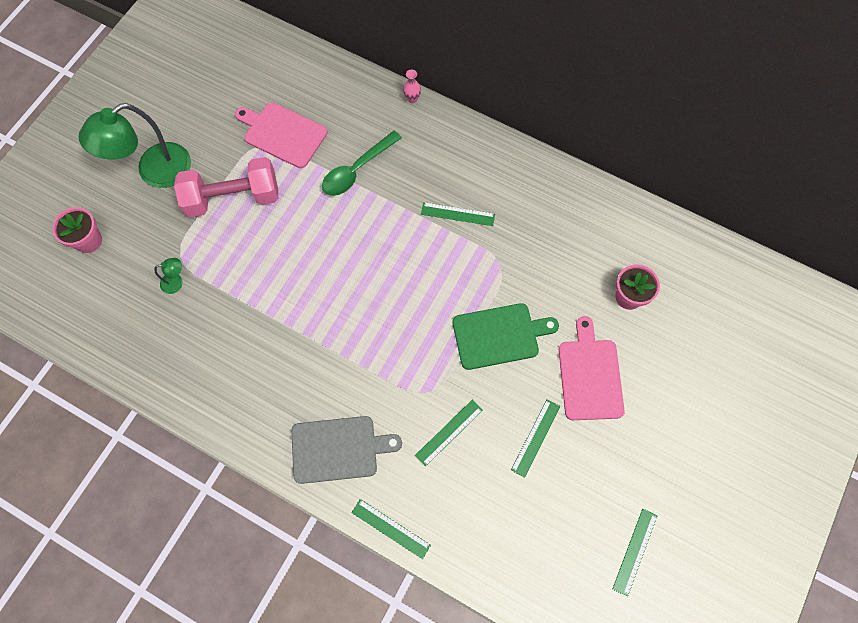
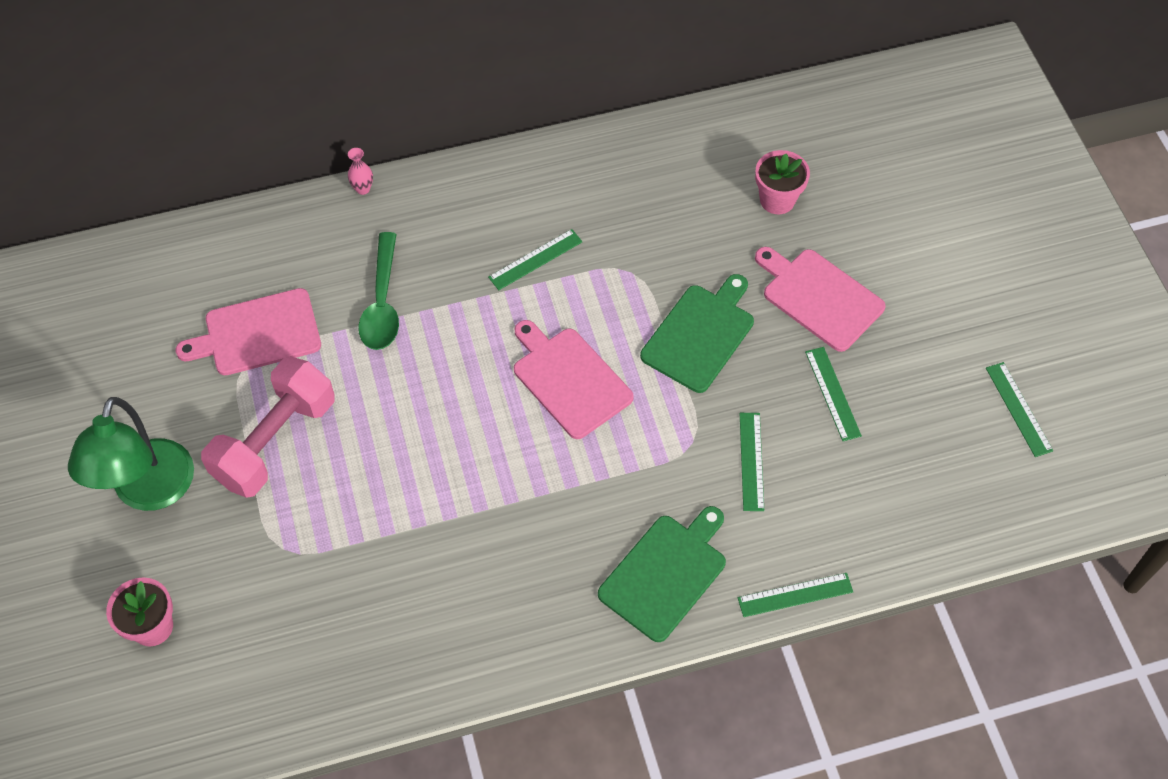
camera: 45 degrees left, 10 degrees down
(176, 282) = (309, 577): green lamp -> none
(338, 449) = (665, 574): grey cutting board -> green cutting board
(404, 296) = (569, 380): none -> pink cutting board

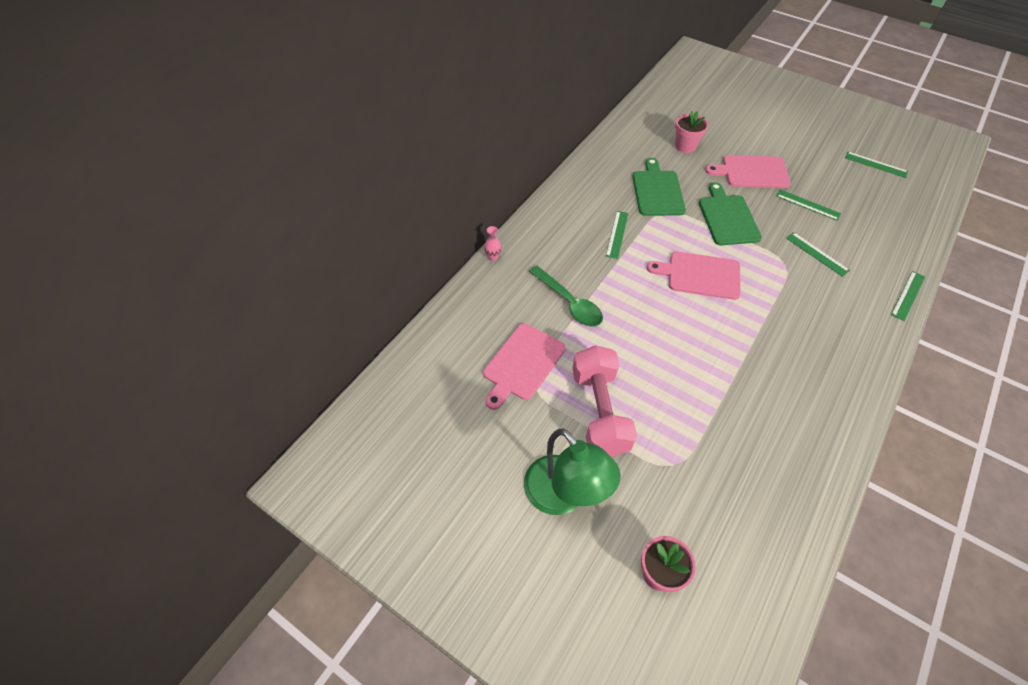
camera: 40 degrees left, 5 degrees down
(665, 574) = (851, 328): green cutting board -> green cutting board (657, 191)

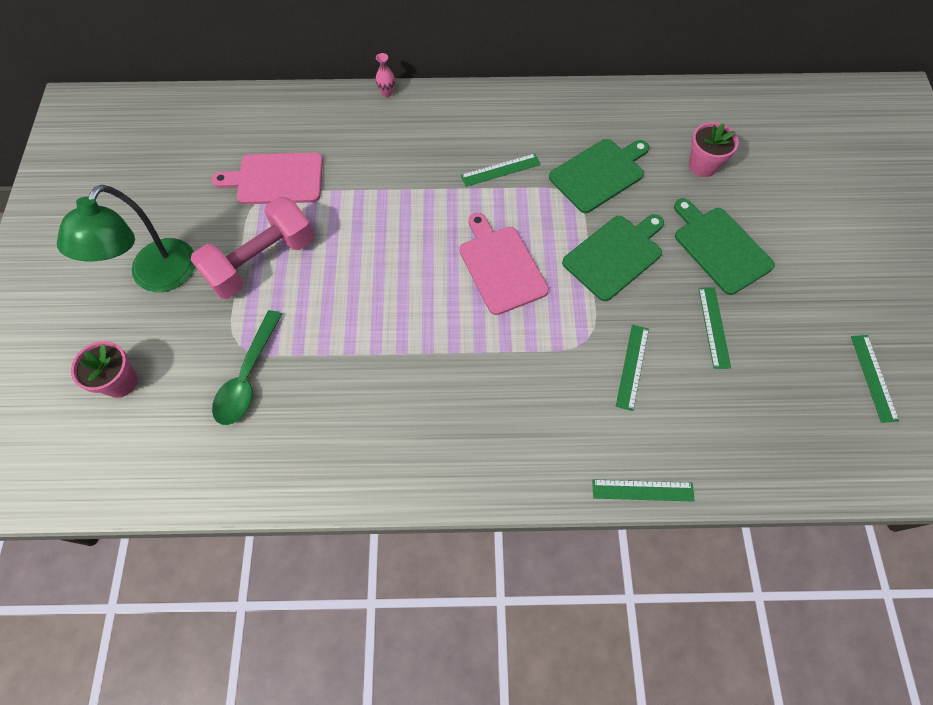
camera: 55 degrees right, 10 degrees up
(569, 303) = (375, 177): green spoon -> green spoon (247, 377)
(752, 172) = (720, 247): pink cutting board -> green cutting board

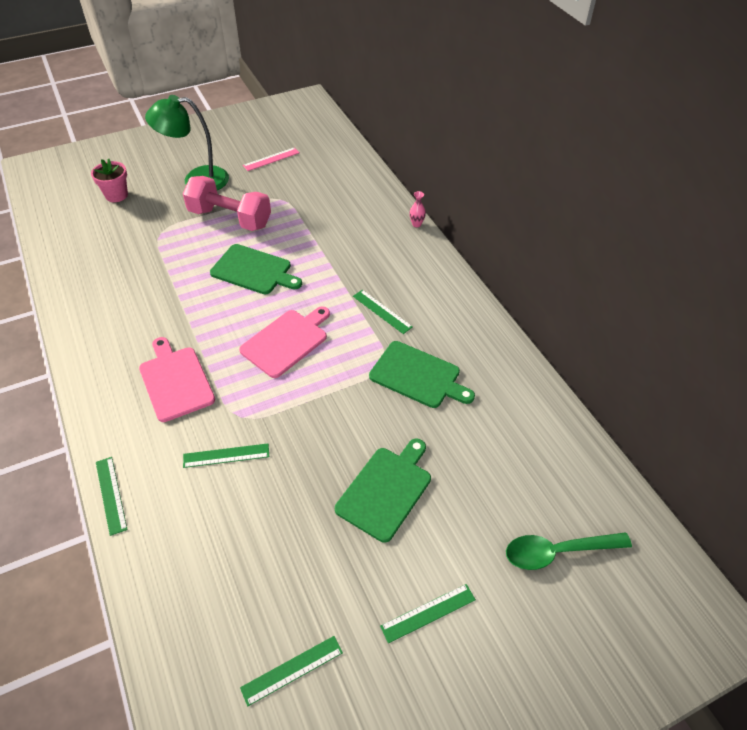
camera: 65 degrees right, 15 degrees down
(173, 184) = (271, 159): none -> pink ruler
(247, 377) = (138, 245): green spoon -> green spoon (557, 552)
(276, 179) = (301, 200): pink cutting board -> pink cutting board (175, 381)
(615, 255) = (335, 412): green cutting board -> green cutting board (254, 270)
(702, 165) = (477, 451): pink flower pot -> none
(714, 327) = (292, 507): green ruler -> green ruler (428, 613)

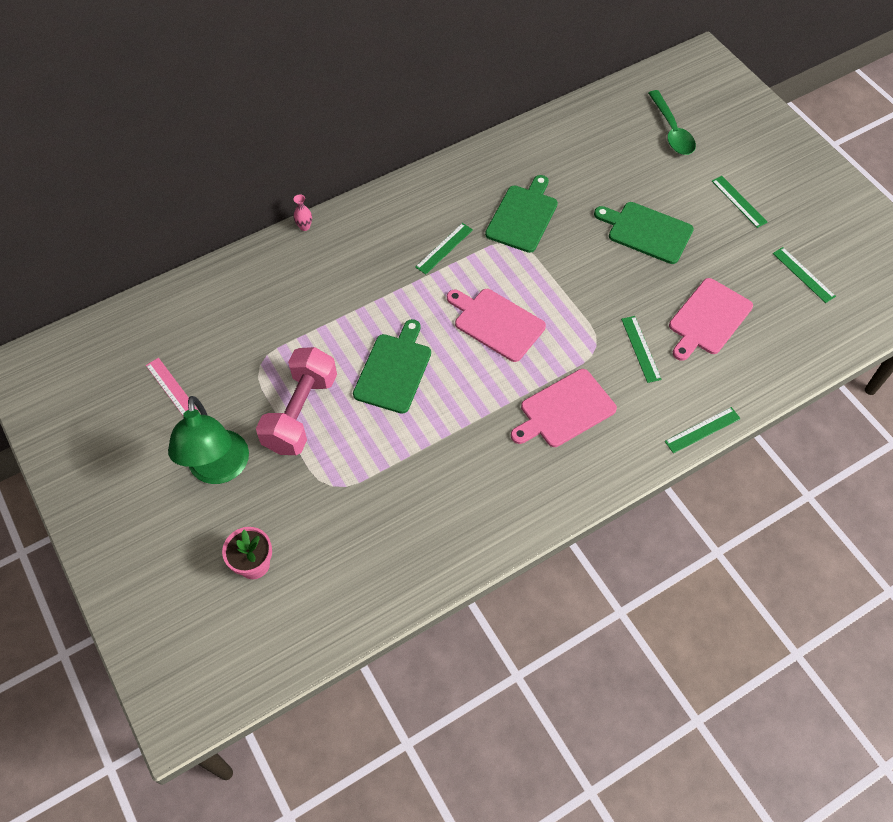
camera: 95 degrees left, 10 degrees up
(248, 532) = (708, 319): none -> pink cutting board

